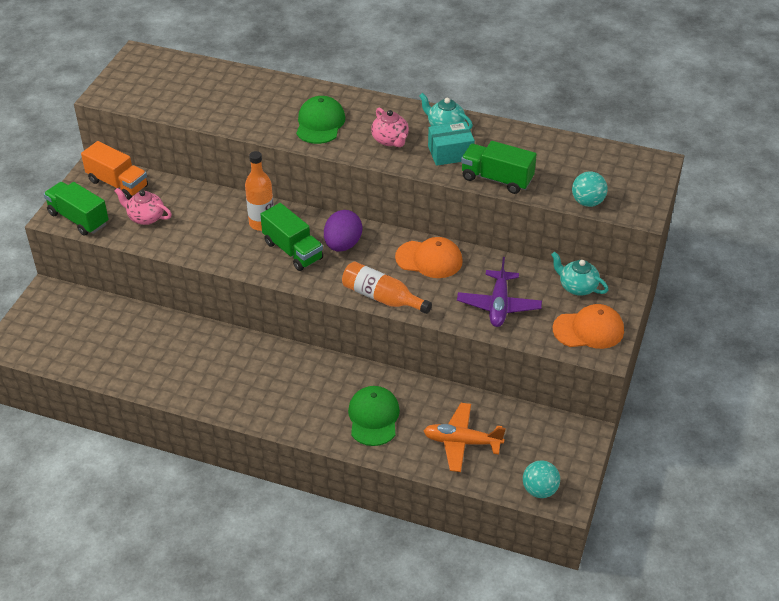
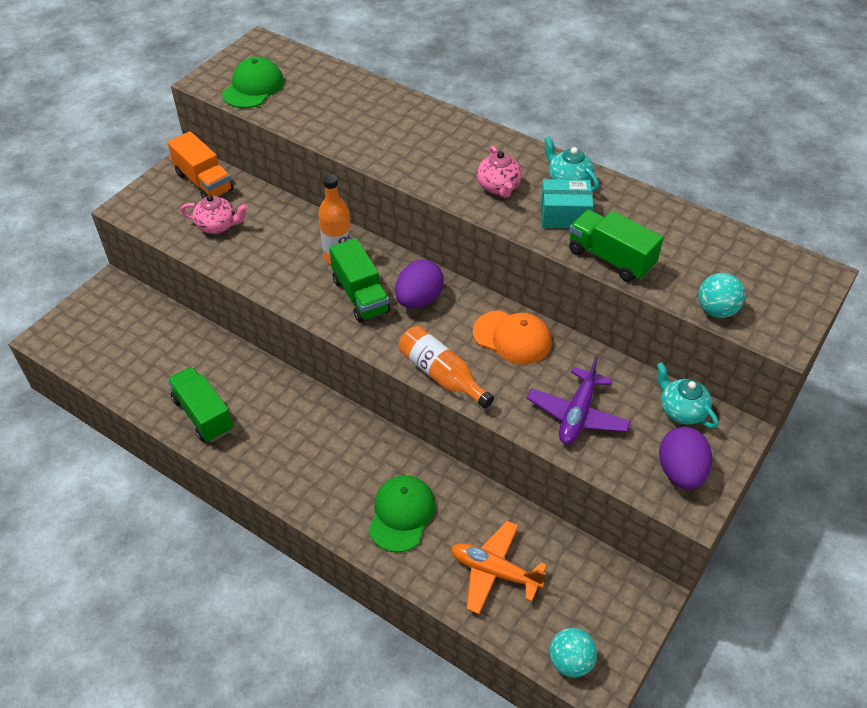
camera: 15 degrees right, 5 degrees up
(78, 219) = (148, 214): green truck -> green truck (203, 414)
(145, 217) = (217, 226): pink teapot -> pink teapot turned 150 degrees clockwise
(320, 123) = (425, 153): green cap -> green cap (253, 87)
(588, 330) = (680, 472): orange cap -> purple egg

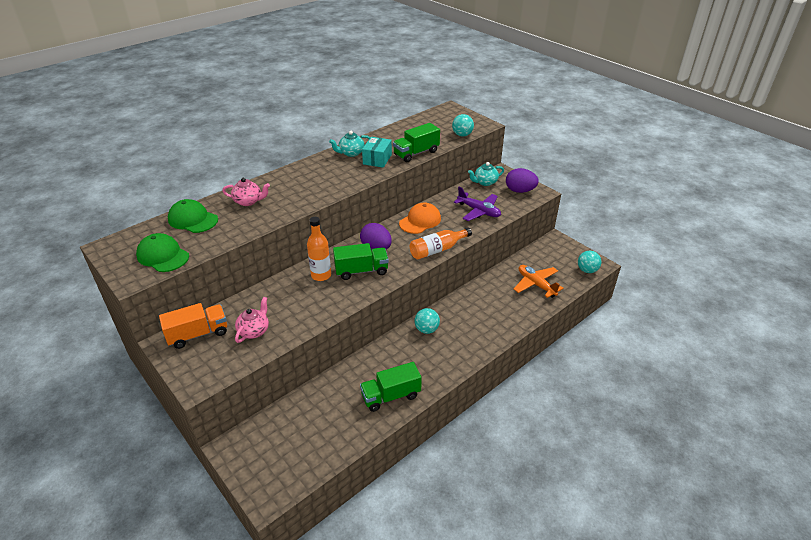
camera: 75 degrees left, 10 degrees down
(338, 430) = (426, 329): none -> turquoise ball
(401, 514) = (494, 312): green cap -> green cap (193, 219)
(494, 571) = (536, 284): orange plane -> orange plane turned 105 degrees clockwise
(498, 187) = (342, 174): pink teapot -> pink teapot (248, 201)

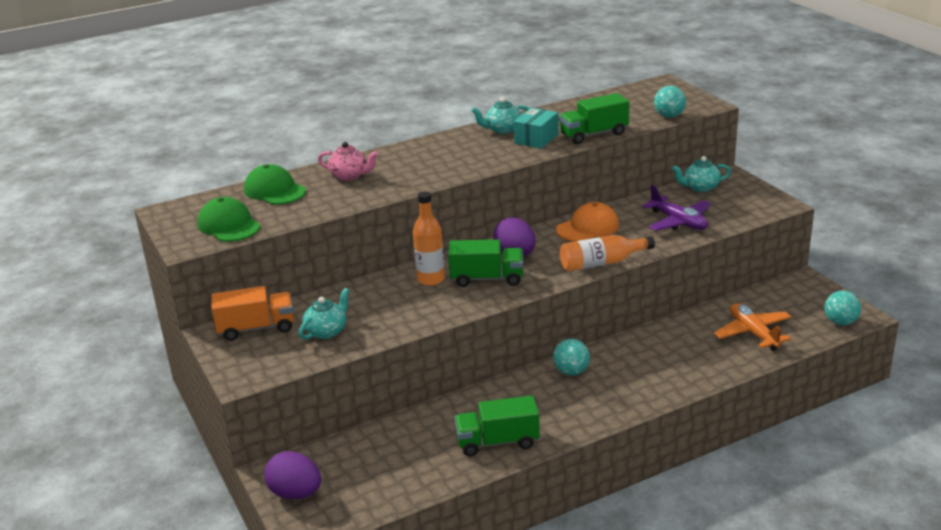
camera: 15 degrees right, 10 degrees down
(254, 331) = (327, 331): pink teapot -> turquoise teapot
(520, 191) = (750, 201): purple egg -> purple egg (295, 493)

